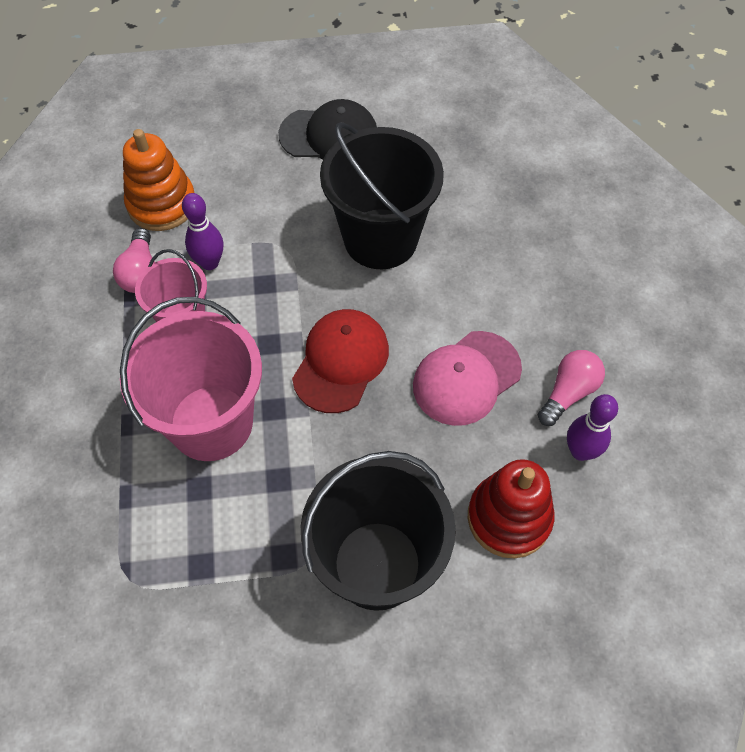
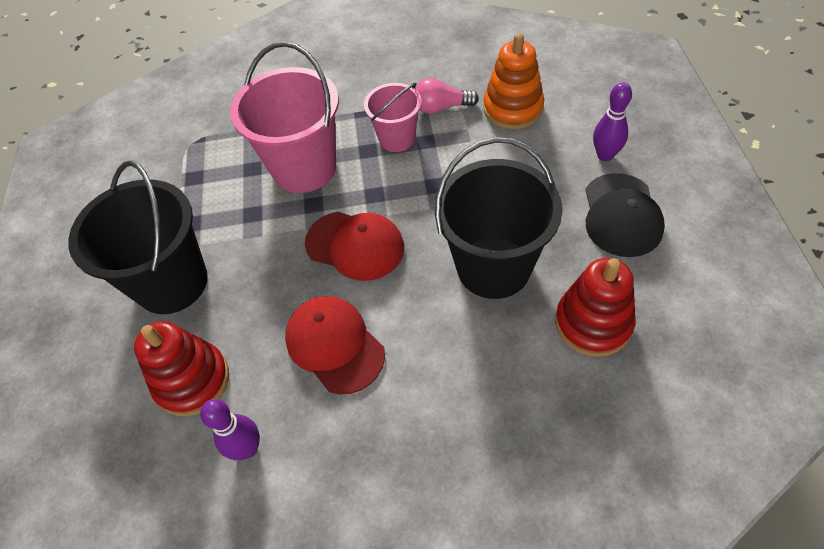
camera: 95 degrees right, 5 degrees down
(209, 263) = (454, 147): purple bowling pin -> purple bowling pin (605, 155)
(446, 172) = (593, 323): none -> red stacking toy
(466, 378) = (334, 345): pink cap -> red cap
(568, 393) = (313, 440): pink light bulb -> none

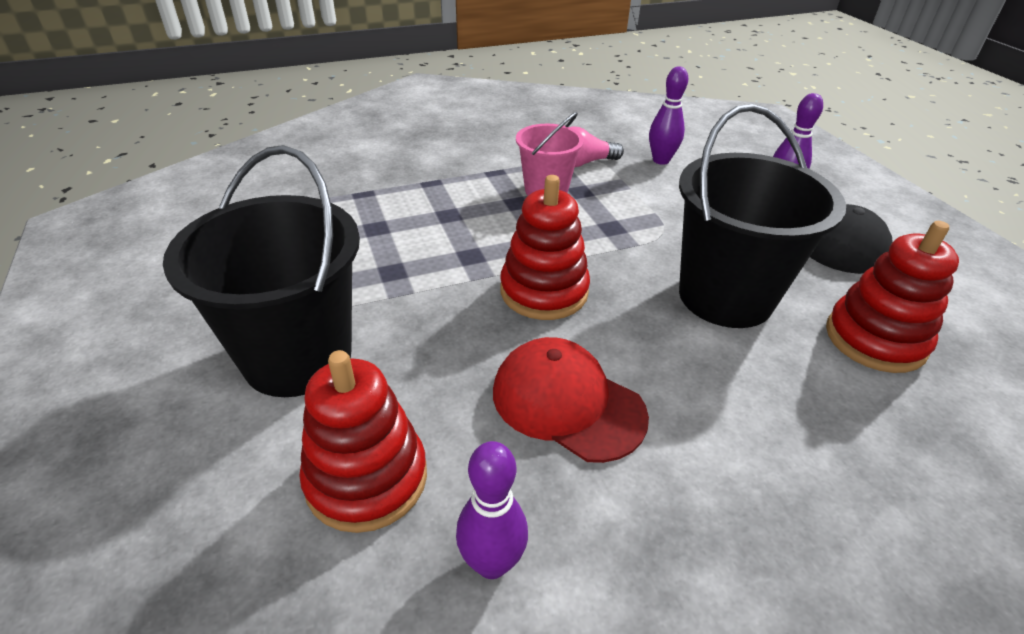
camera: 20 degrees left, 15 degrees down
(304, 168) = (444, 223): pink bucket -> none
(355, 245) = (544, 291): red cap -> red stacking toy
(513, 108) = (661, 160): orange stacking toy -> purple bowling pin

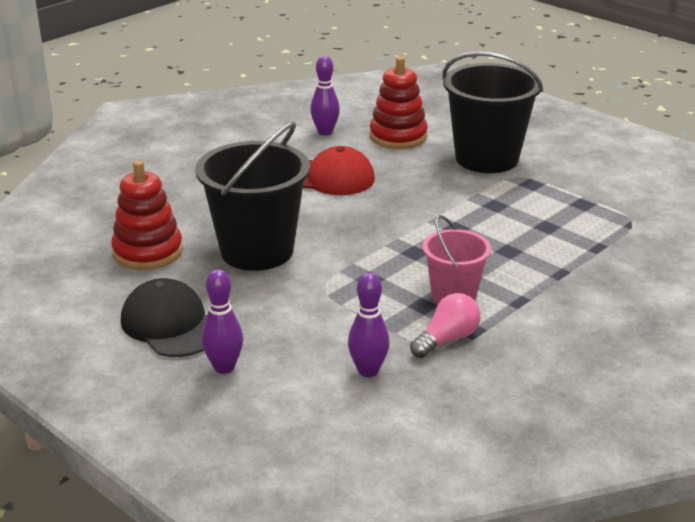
camera: 155 degrees right, 10 degrees down
(544, 291) = (384, 221): red stacking toy -> none

